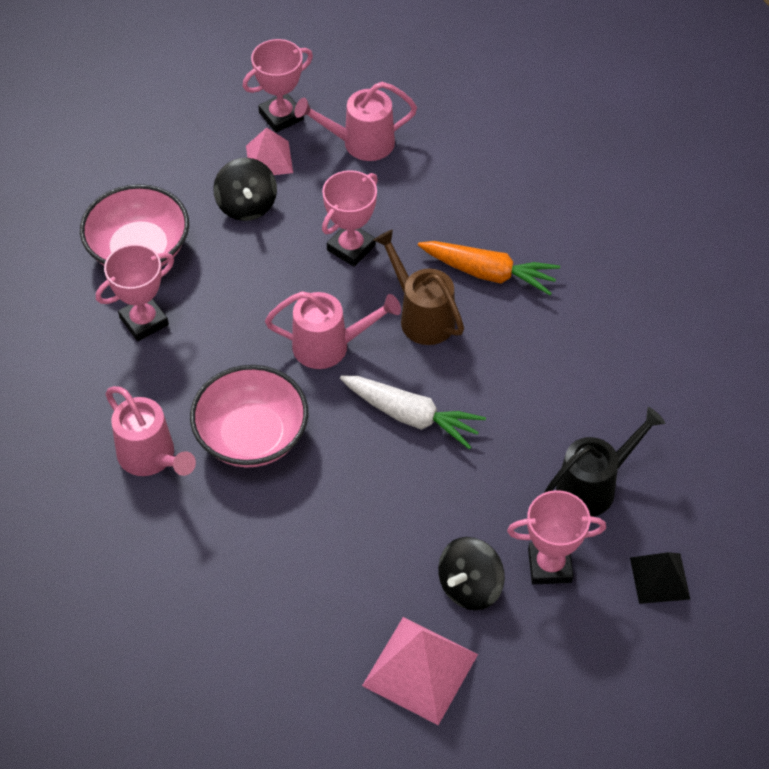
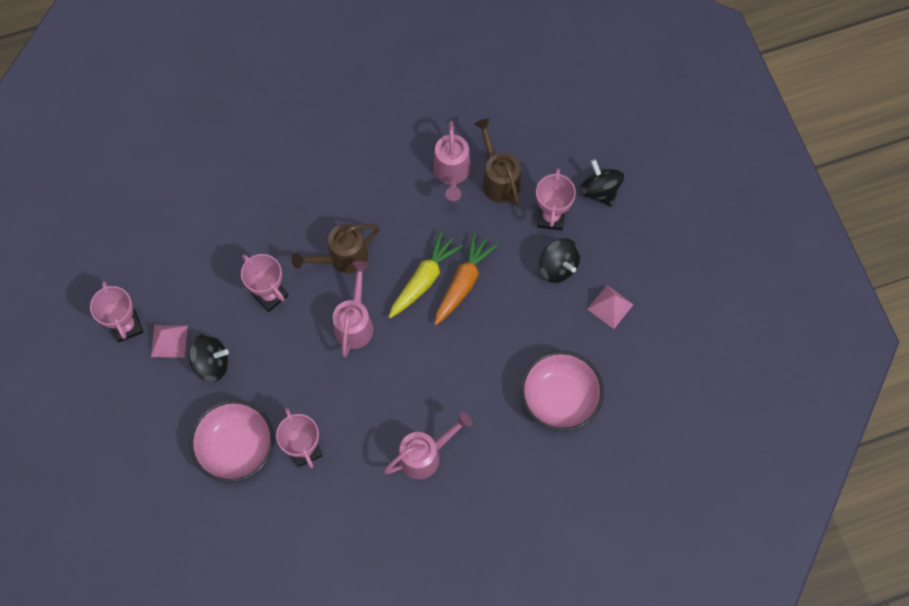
camera: 80 degrees left, 15 degrees up
(252, 436) = (420, 385): pink bowl -> pink bowl (559, 398)
(360, 143) = (170, 272): pink watering can -> pink watering can (452, 173)
(411, 416) = (424, 279): white carrot -> yellow carrot
(420, 670) = (610, 306): pink pyramid -> pink pyramid, size x0.62
(488, 273) = (315, 207): orange carrot -> orange carrot (463, 282)
(593, 486) = (498, 179): black watering can -> brown watering can
(614, 629) = (600, 190): none -> black spinning top
(659, 578) = (569, 157): black pyramid -> none

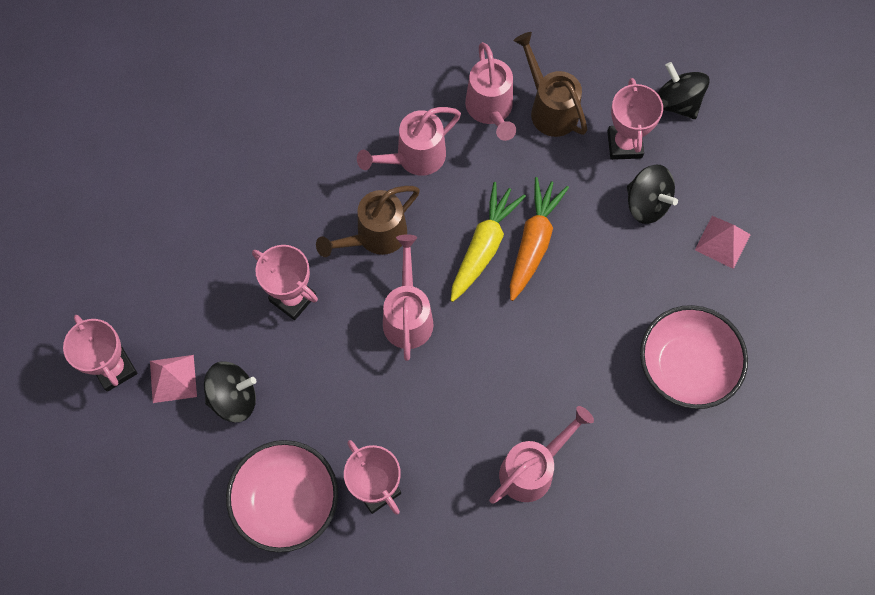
camera: 10 degrees left, 0 degrees up
(385, 201) = (414, 157): none -> pink watering can

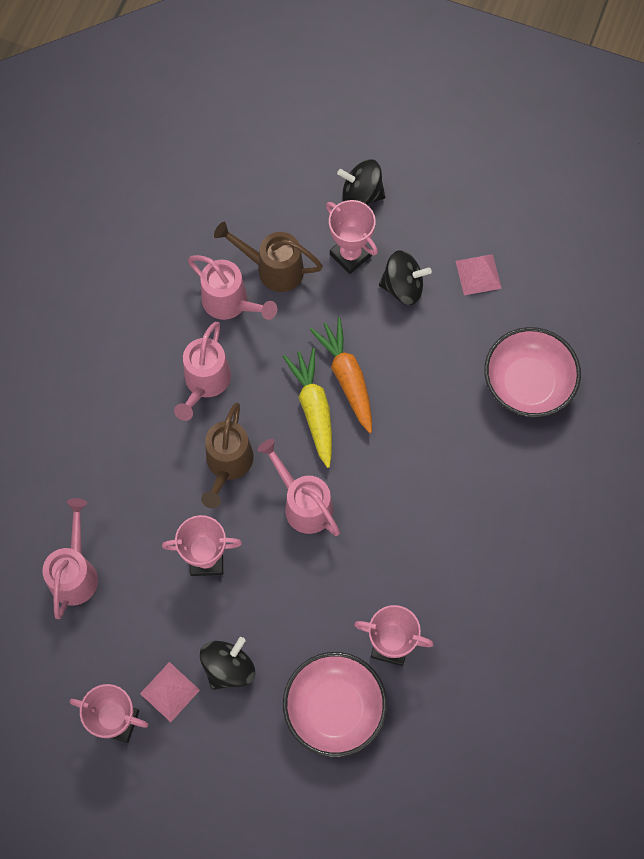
camera: 40 degrees left, 0 degrees up
(532, 469) = (486, 541): pink watering can -> pink watering can (75, 573)

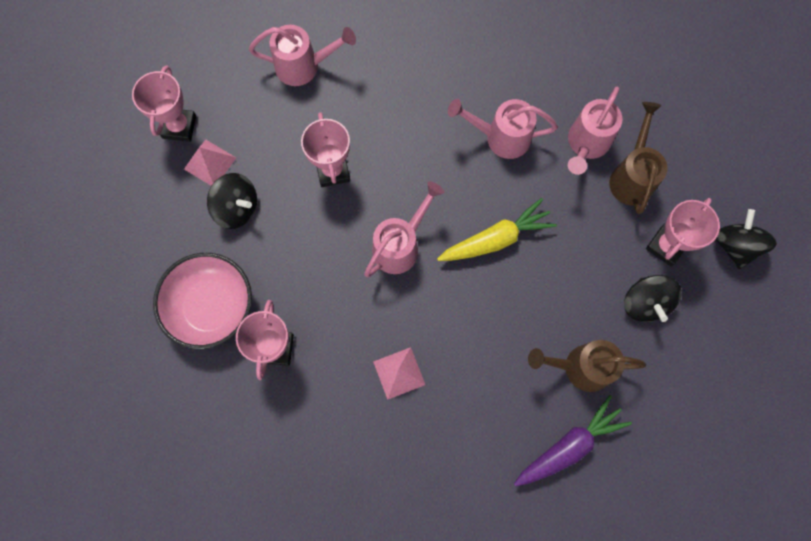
camera: 80 degrees right, 5 degrees up
(227, 464) = (425, 172): brown watering can -> brown watering can (580, 367)
(347, 378) = (535, 264): orange carrot -> none
(478, 274) = (679, 377): pink pyramid -> pink pyramid (399, 373)
(527, 383) = (569, 446): pink bowl -> purple carrot

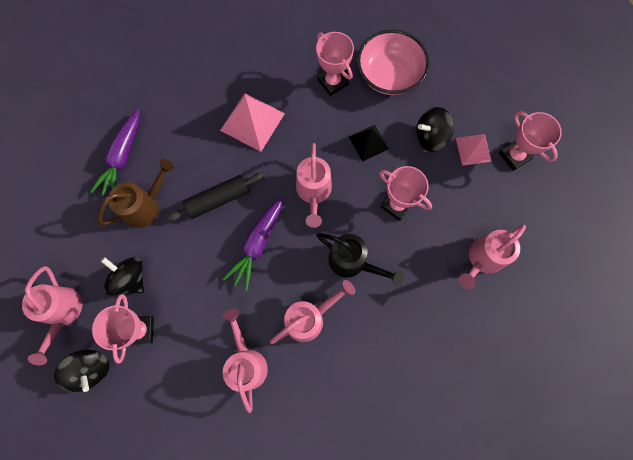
camera: 140 degrees right, 0 degrees up
(302, 252) = (368, 142): none -> black pyramid
(399, 373) = (252, 121): pink pyramid -> pink pyramid, size x1.61
(421, 153) = (352, 262): none -> black watering can
(496, 239) = (257, 244): yellow carrot -> purple carrot
(500, 314) = (218, 199): none -> black rolling pin
(632, 176) = (197, 363): brown watering can -> none
(733, 320) = (63, 313): none -> pink watering can

